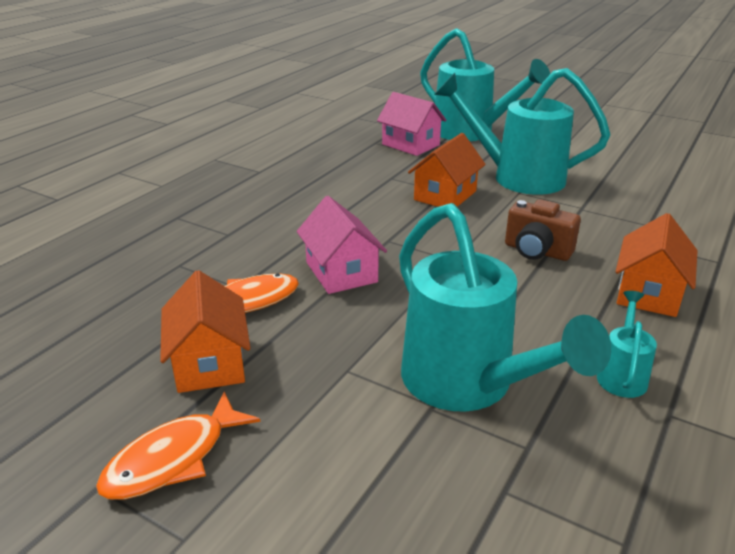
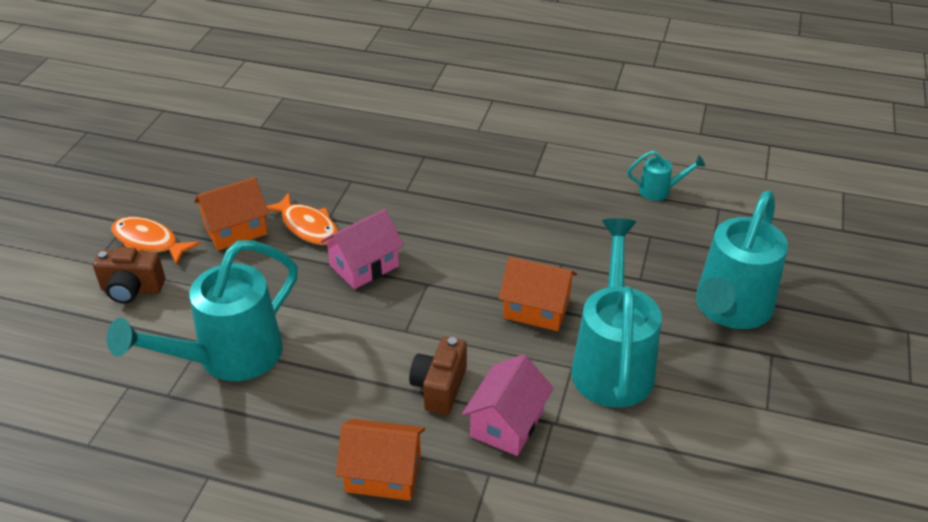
camera: 75 degrees right, 10 degrees up
(284, 483) = (132, 289): none -> brown camera
(410, 145) = (659, 264): pink house -> pink house (507, 423)
(622, 375) = (253, 448): turquoise watering can -> turquoise watering can (659, 191)

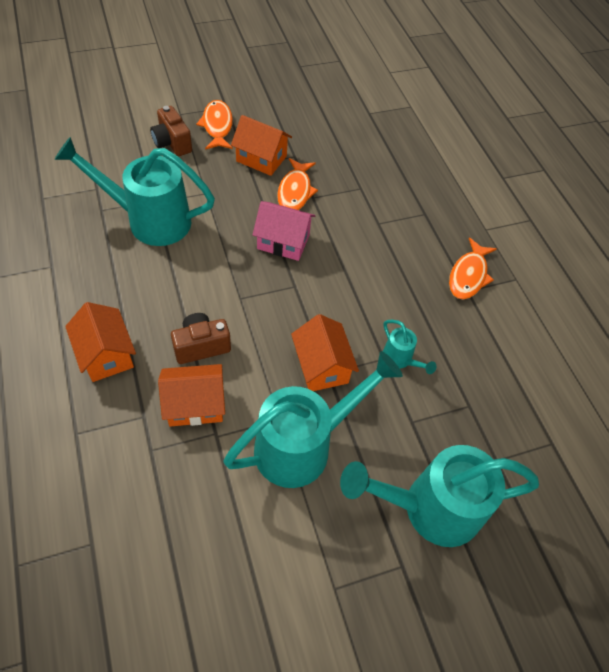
camera: 50 degrees right, 15 degrees up
(507, 423) = (195, 404): pink house -> orange house
(518, 166) = (468, 275): none -> orange fish
(659, 191) = (532, 387): turquoise watering can -> turquoise watering can (400, 359)

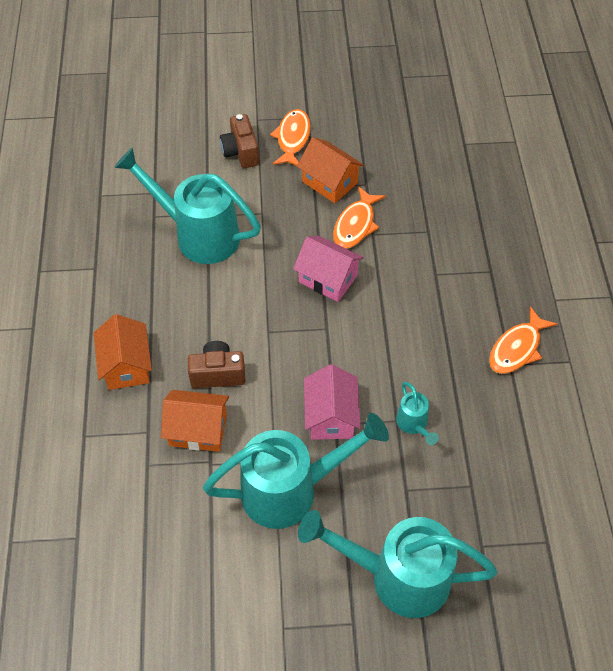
camera: 20 degrees right, 0 degrees up
(321, 366) = (331, 416): orange house -> pink house

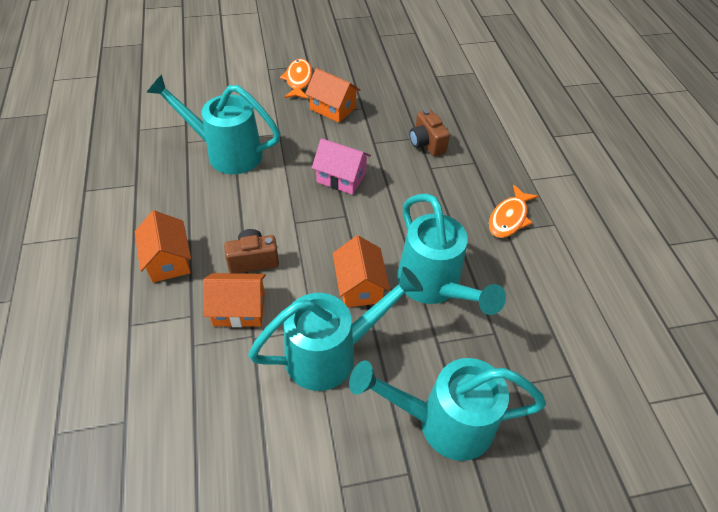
camera: 10 degrees left, 5 degrees down
(241, 152) = (257, 92): brown camera -> brown camera (426, 143)
(331, 416) = (359, 286): pink house -> orange house
(355, 225) = (358, 137): orange fish -> none
(413, 424) = (434, 286): turquoise watering can -> turquoise watering can, size x2.25

